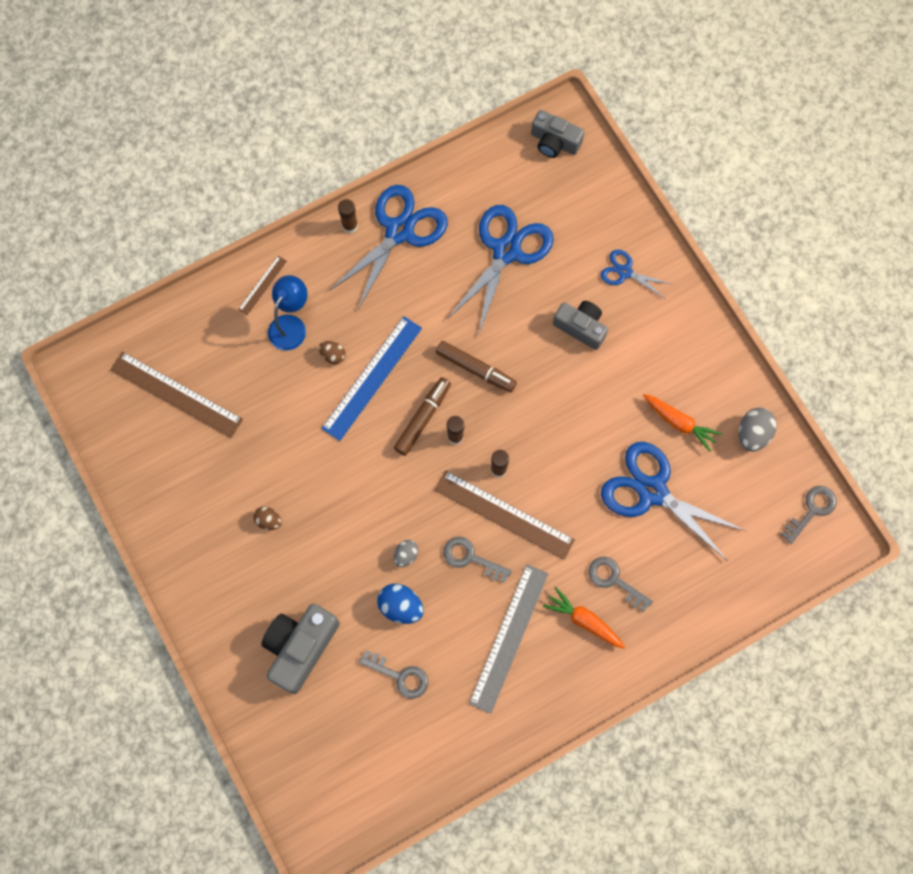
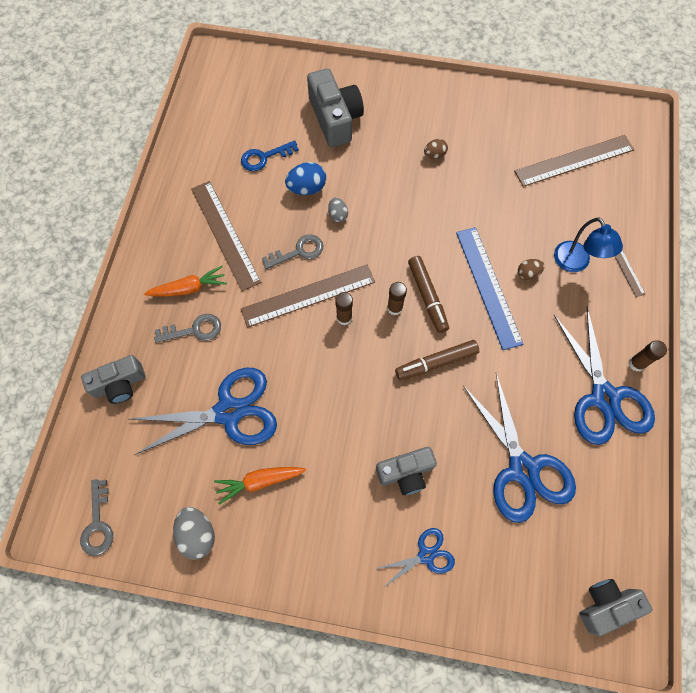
camera: 130 degrees right, 5 degrees down
(400, 676) = (264, 157): grey key -> blue key
(509, 637) = (225, 234): grey ruler -> brown ruler
(708, 597) = (120, 384): none -> grey camera

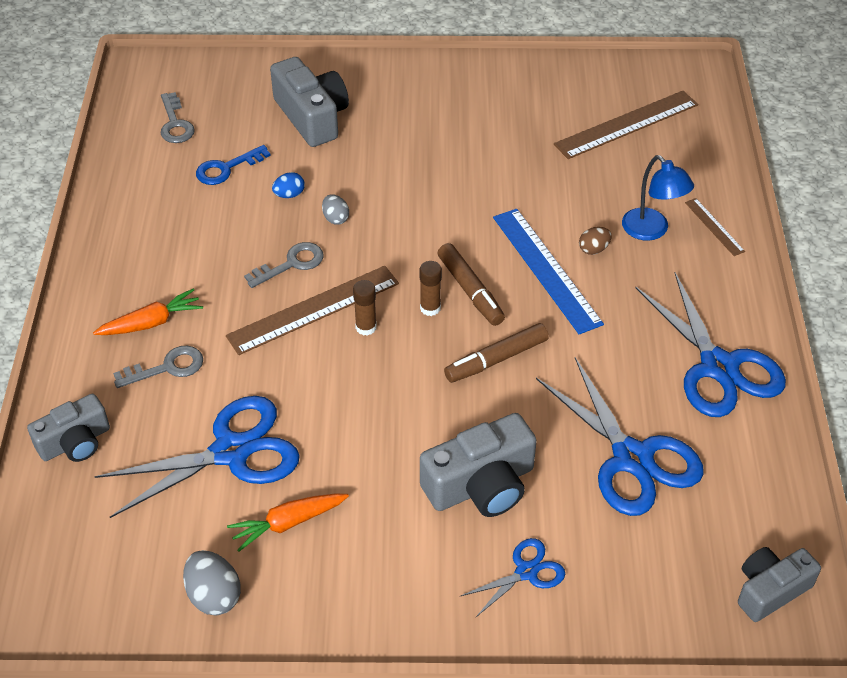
camera: 10 degrees left, 20 degrees down
(98, 524) = (72, 605): grey key -> grey key (175, 124)
(225, 234) = (189, 258): brown ruler -> none
(307, 188) = (289, 195): blue egg -> blue egg, size x0.62
(405, 473) = (481, 485): grey camera -> grey camera, size x1.50
(434, 155) = (448, 139): brown egg -> none
(636, 363) = (750, 325): brown glue stick -> none

